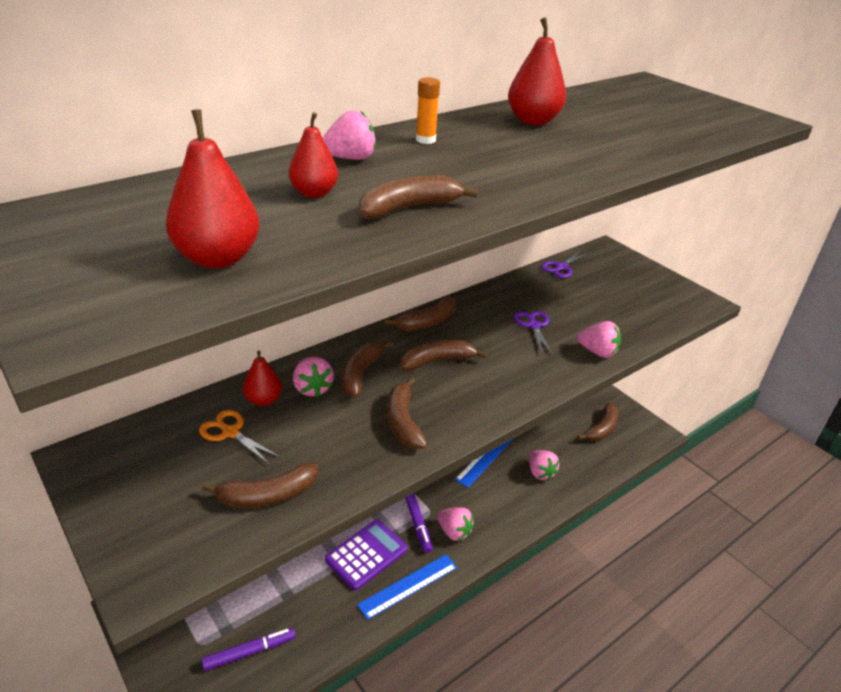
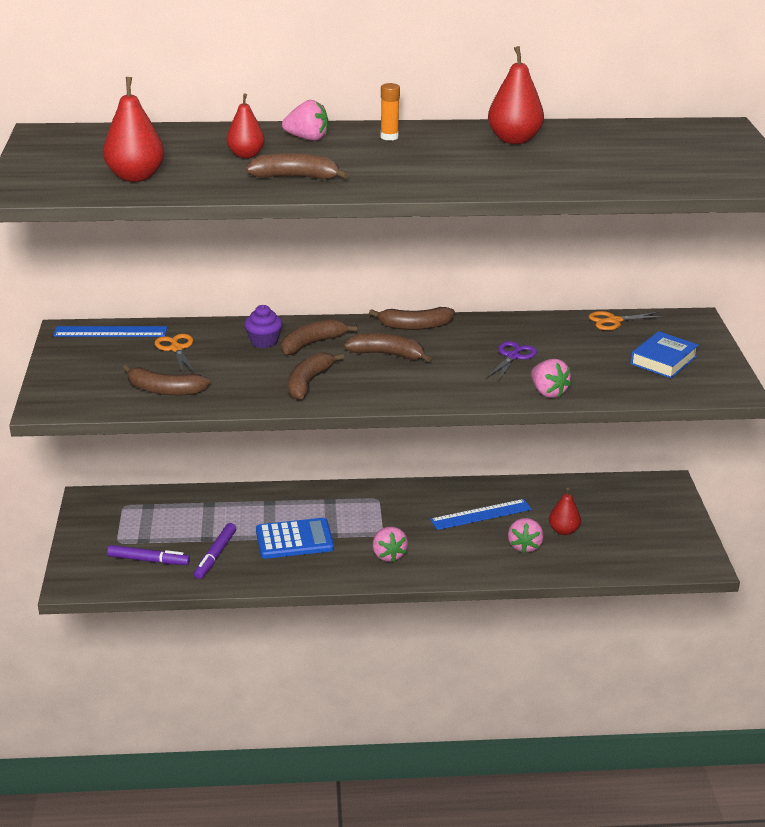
camera: 35 degrees right, 5 degrees down
(263, 400) = (219, 337): red pear -> red pear (563, 531)
(312, 388) = (264, 341): pink strawberry -> purple cupcake
(366, 554) = (294, 539): purple calculator -> blue calculator
(408, 586) = (309, 573): blue ruler -> blue ruler (110, 332)
(417, 522) = (361, 536): purple marker -> purple marker (215, 555)
(561, 267) = (614, 321): purple scissors -> orange scissors
(602, 429) = (640, 537): brown banana -> none
(632, 291) = (663, 360): none -> blue book

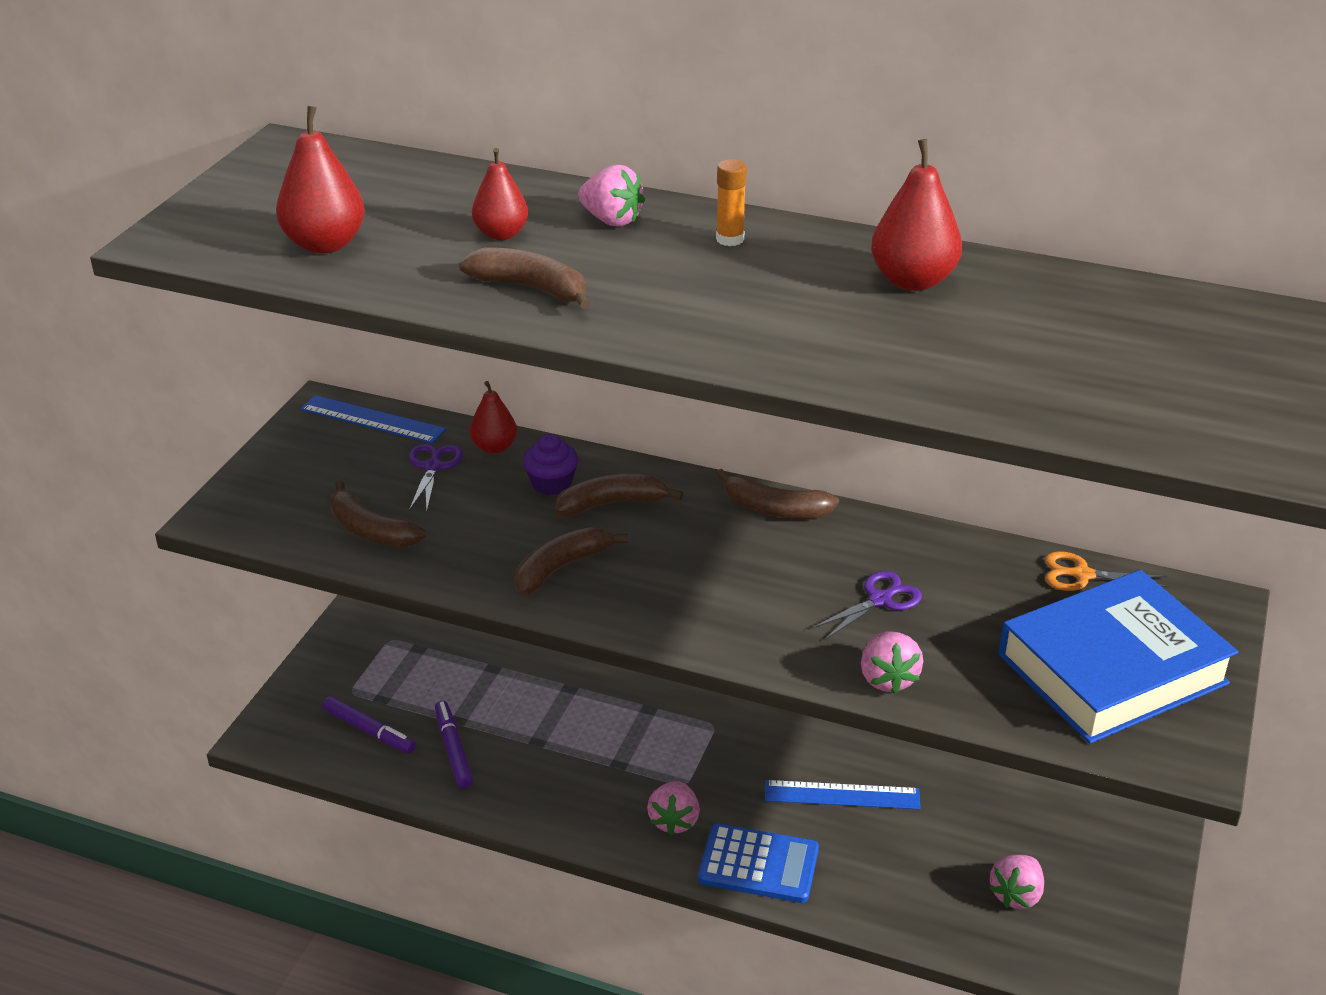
camera: 25 degrees right, 5 degrees up
(176, 349) = (433, 467): orange scissors -> purple scissors
(215, 555) = (453, 749): purple marker -> purple marker turned 120 degrees clockwise
(294, 539) = (566, 756): blue calculator -> blue calculator (758, 864)
(387, 354) = (701, 548): brown banana -> none
(524, 546) = (873, 867): pink strawberry -> pink strawberry (1016, 895)
(563, 531) = (946, 860): red pear -> red pear (494, 447)
(663, 360) = (1111, 669): blue book -> blue book, size x1.94

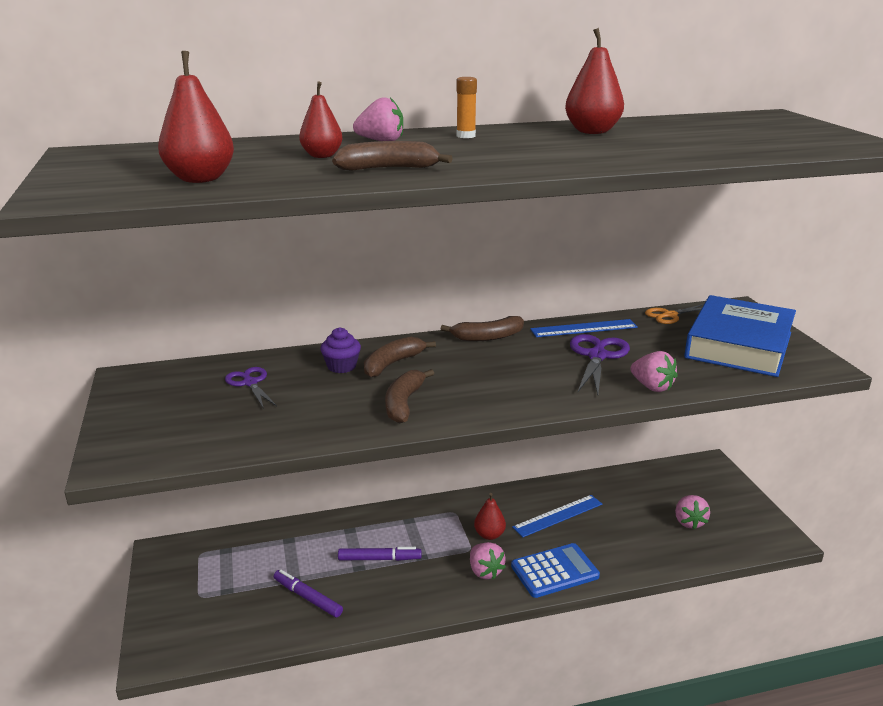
camera: 35 degrees left, 10 degrees down
(369, 731) = (236, 614): purple marker -> purple marker (379, 559)
(371, 530) = (247, 429): brown banana -> none
(372, 419) = (174, 373): blue ruler -> blue ruler (584, 328)
(494, 447) = (280, 361): red pear -> red pear (489, 535)
(879, 600) = (597, 356): purple scissors -> purple scissors, size x1.53

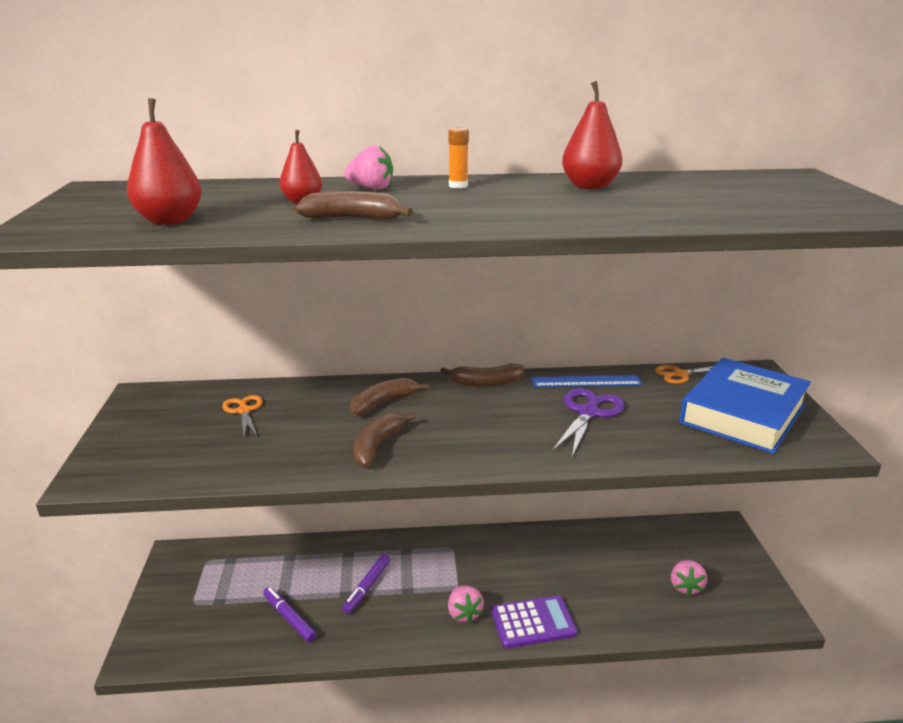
camera: 10 degrees right, 0 degrees up
(250, 383) = (244, 411): purple scissors -> orange scissors
(341, 366) = (334, 401): purple cupcake -> none
(379, 559) = (367, 587): purple marker -> purple marker turned 105 degrees clockwise
(489, 535) = (479, 575): red pear -> none
(554, 571) = (533, 622): blue calculator -> purple calculator
(558, 515) = (552, 563): blue ruler -> none
(652, 387) = (633, 452): pink strawberry -> none

